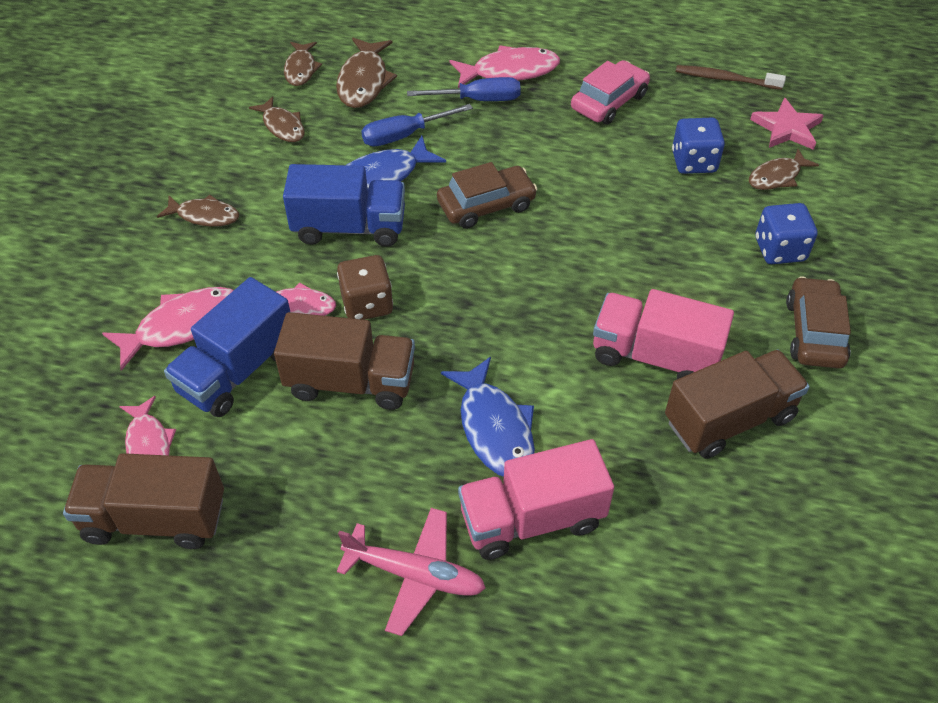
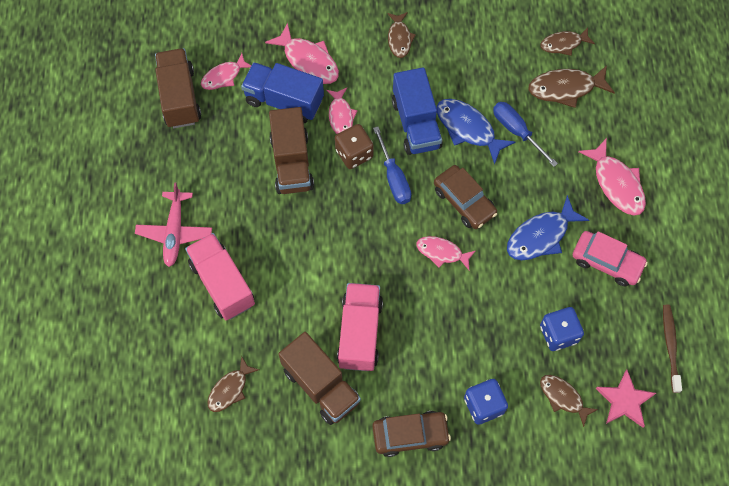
camera: 75 degrees right, 15 degrees up
(282, 126) = (498, 53): brown fish -> brown fish (230, 389)
(478, 100) = (574, 170): blue screwdriver -> blue screwdriver (394, 178)
(494, 428) = (279, 250): blue fish -> blue fish (541, 236)
(554, 243) = (442, 252): none -> pink fish

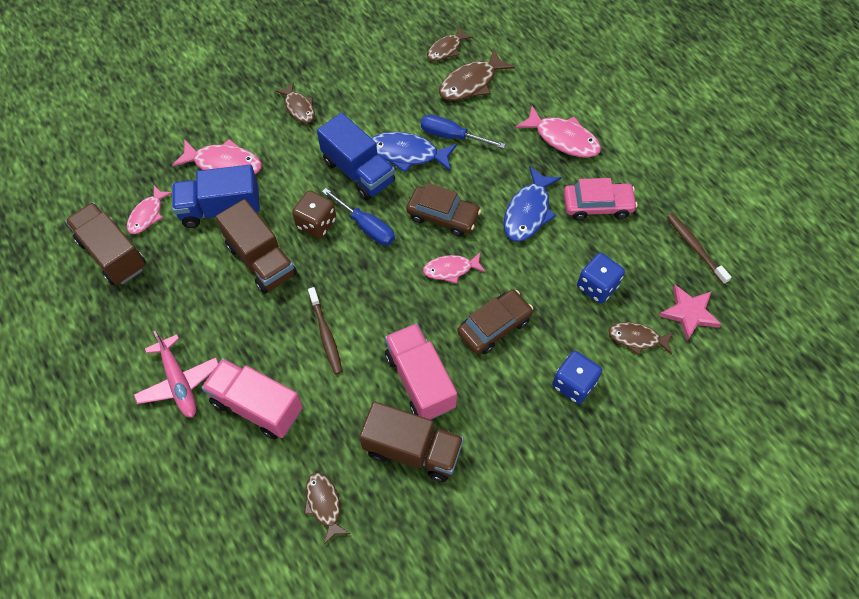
camera: 30 degrees left, 5 degrees down
(230, 389) = (324, 504): brown fish -> brown fish turned 150 degrees clockwise
(307, 254) = (326, 334): none -> brown toothbrush
(341, 116) = (284, 197): pink fish -> none
(410, 435) = (525, 448): brown car -> brown car (494, 326)

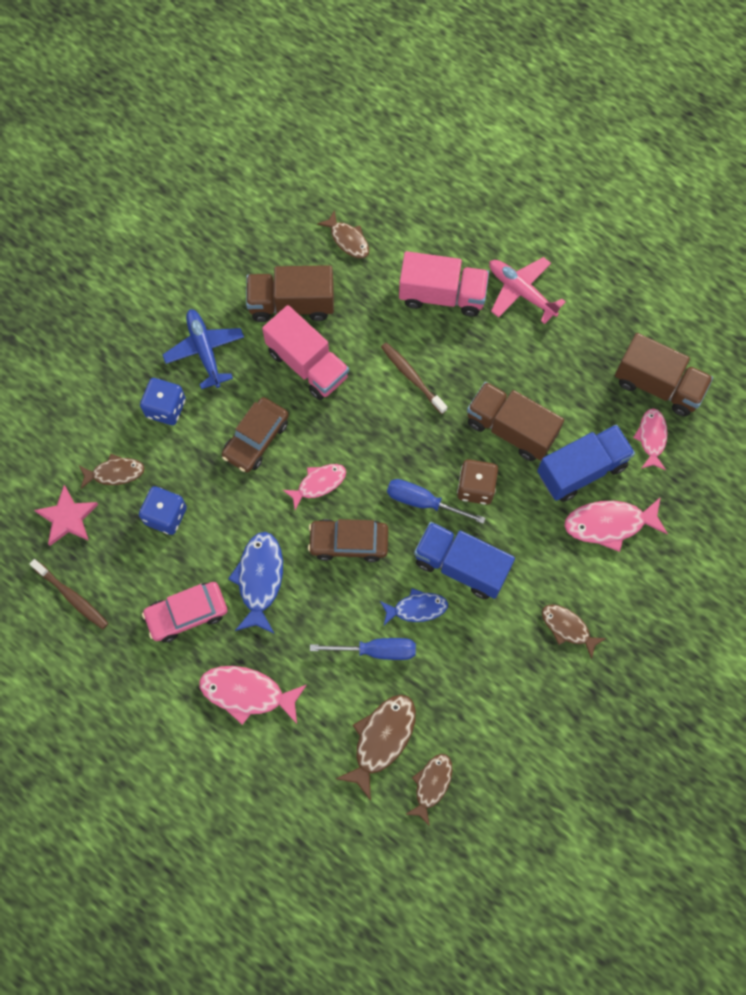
camera: 160 degrees right, 10 degrees up
(407, 154) = (417, 608): blue fish -> blue fish, size x0.65
(519, 430) = (204, 351): none -> blue plane

